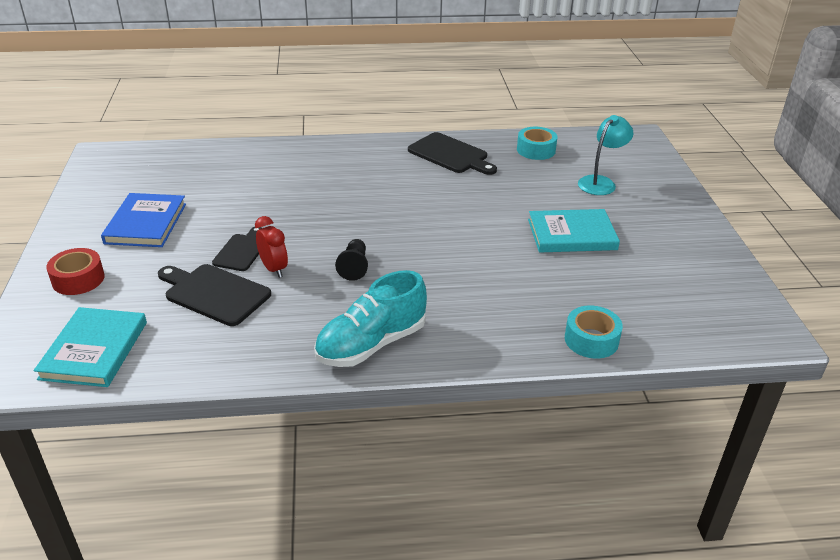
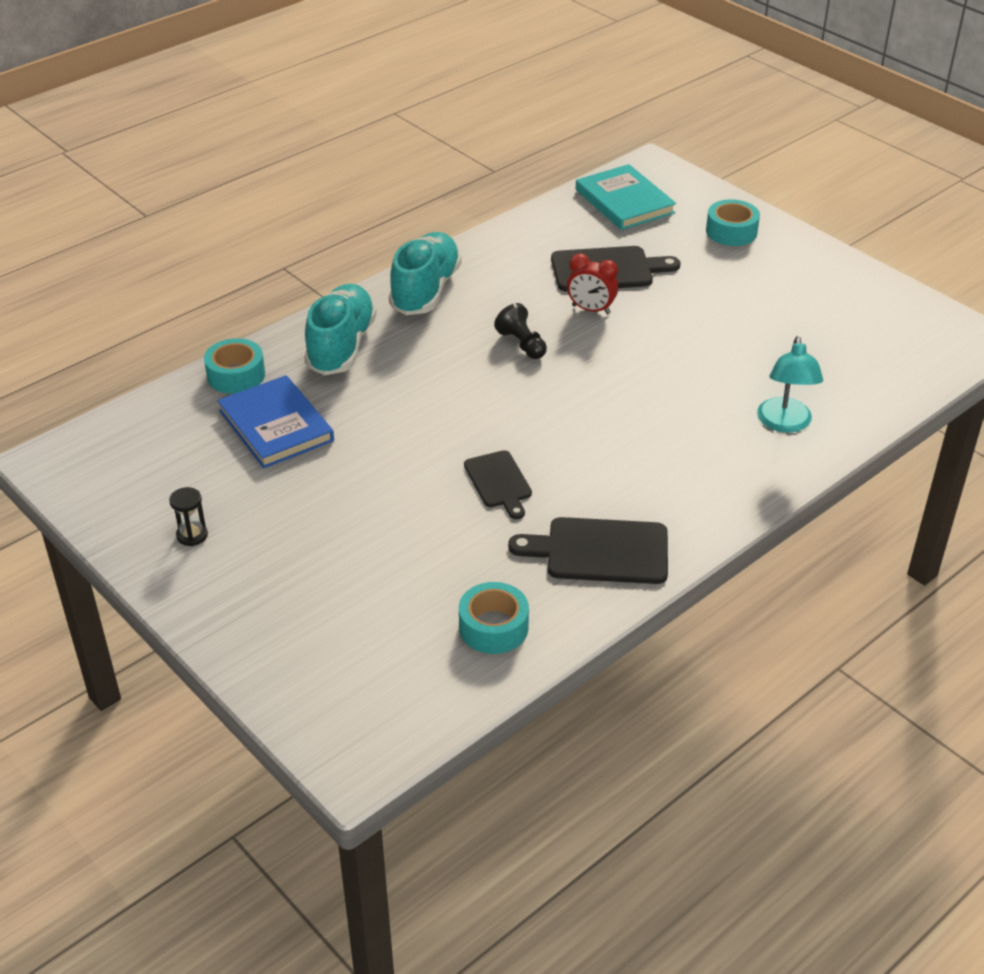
camera: 145 degrees right, 5 degrees up
(78, 279) = (731, 231): red tape -> turquoise tape
(146, 223) = (775, 295): blue book -> blue book (276, 426)
(241, 251) = (645, 311): black cutting board -> black cutting board (499, 482)
(487, 326) = (341, 346): none -> turquoise shoe
(572, 234) = (333, 489): turquoise book -> none
(601, 182) = (352, 603): turquoise lamp -> turquoise lamp (784, 423)
(679, 245) = (192, 535): none -> black hourglass

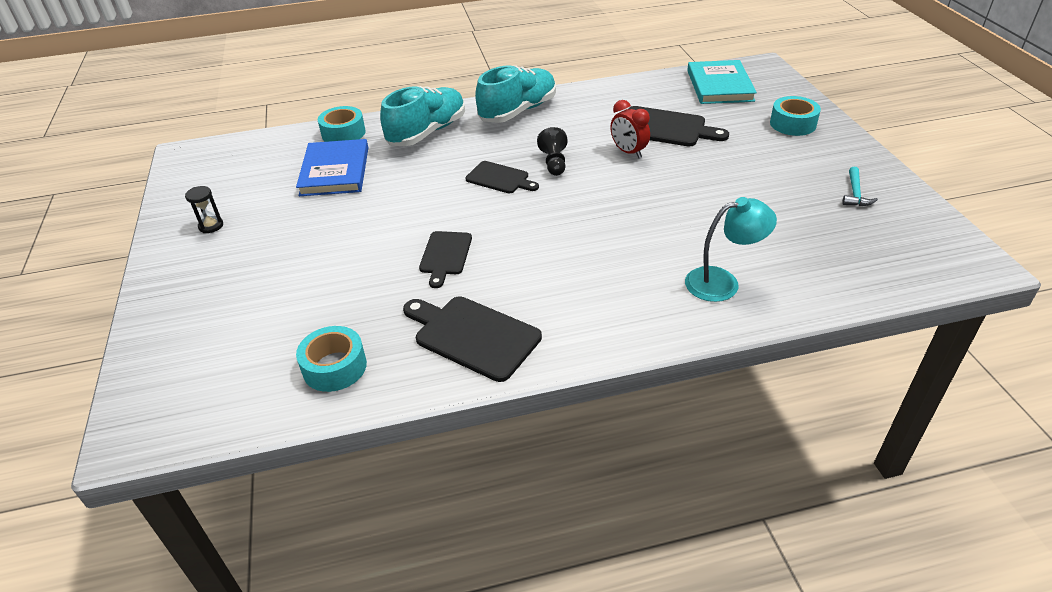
camera: 30 degrees right, 0 degrees up
(479, 379) = (500, 178): none -> black cutting board
(784, 423) = (722, 282): turquoise lamp -> turquoise lamp turned 135 degrees counterclockwise
(839, 296) = (855, 193): none -> turquoise hammer

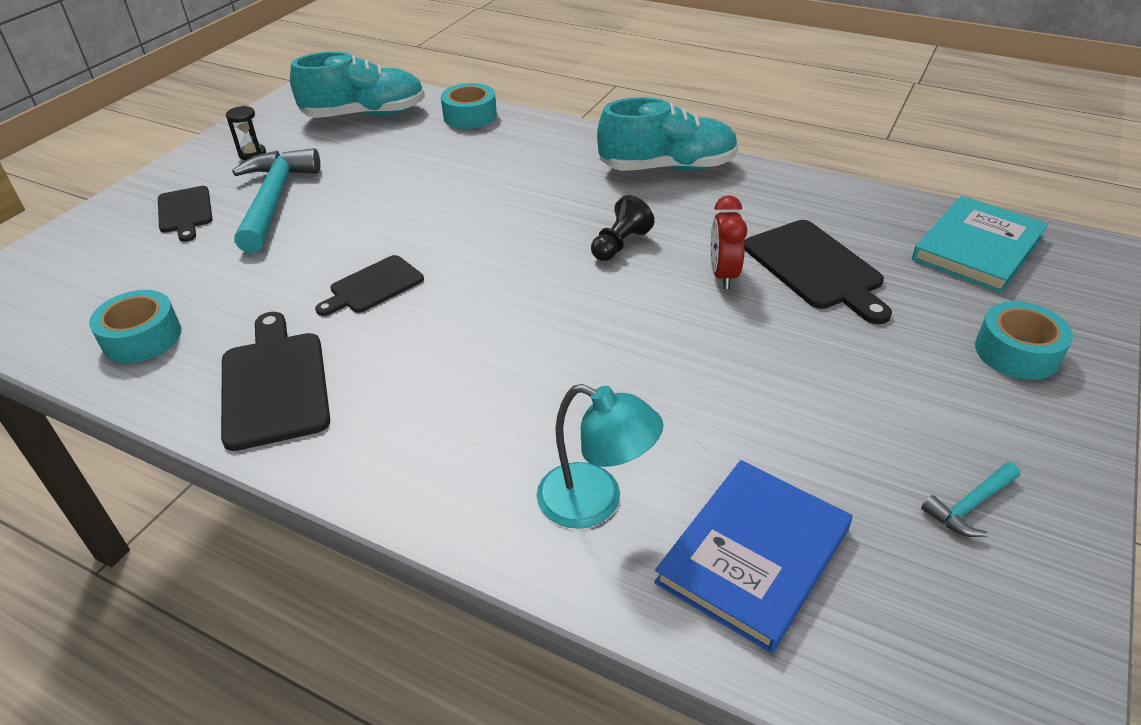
camera: 40 degrees right, 0 degrees up
(285, 245) = (274, 200): none -> turquoise hammer
(335, 171) = (409, 150): blue book -> blue book (753, 555)
(427, 132) = (543, 149): turquoise shoe -> turquoise shoe (365, 115)
(500, 178) = (540, 233): black cutting board -> black cutting board (185, 212)

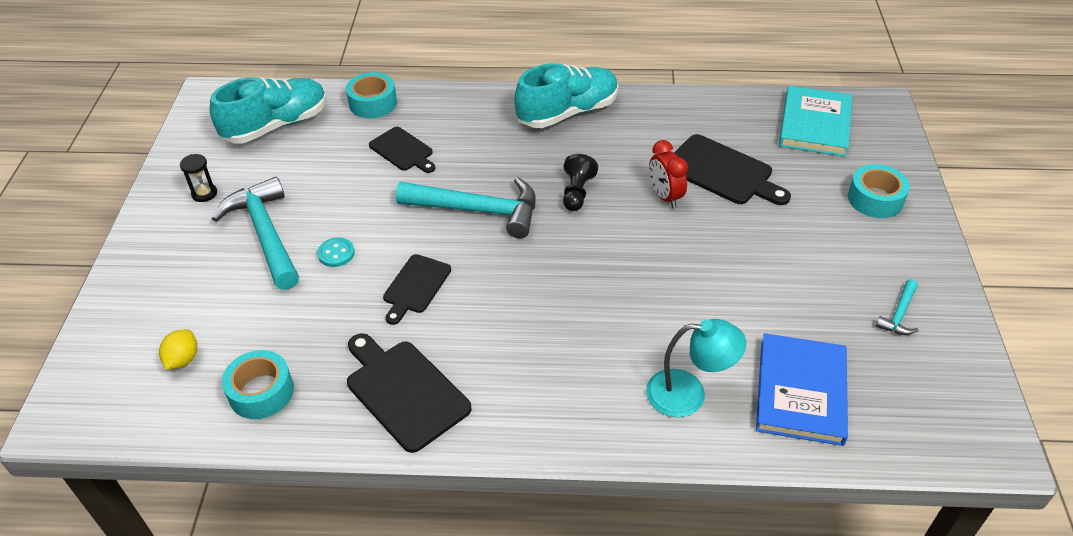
camera: 25 degrees left, 5 degrees up
(104, 286) = (183, 359): none -> yellow lemon
(185, 212) = (193, 269): black cutting board -> black cutting board (403, 150)
(323, 234) = (336, 253): none -> turquoise button
(496, 233) = (477, 210): none -> turquoise hammer

